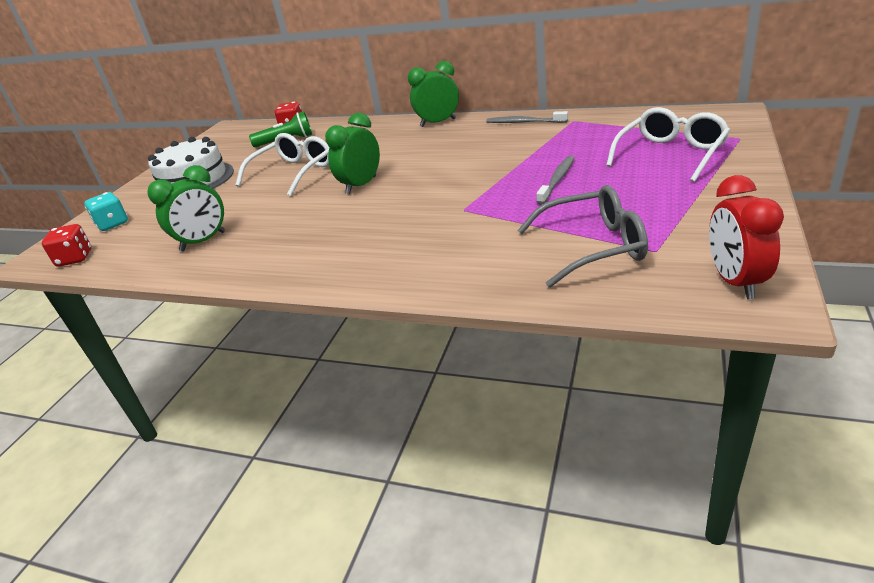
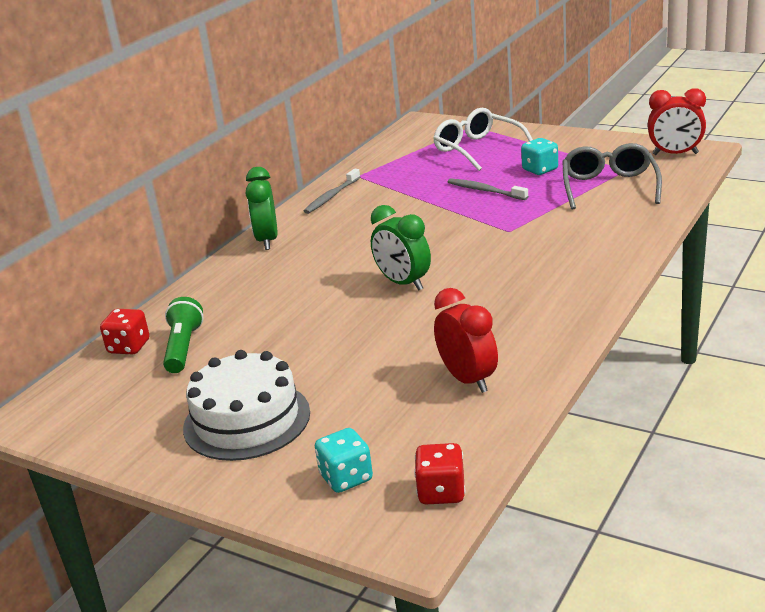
camera: 80 degrees left, 5 degrees down
(203, 241) = (468, 380): green clock -> red clock
(294, 172) = (315, 331): white glasses -> none
(627, 197) = (540, 170): none -> turquoise dice

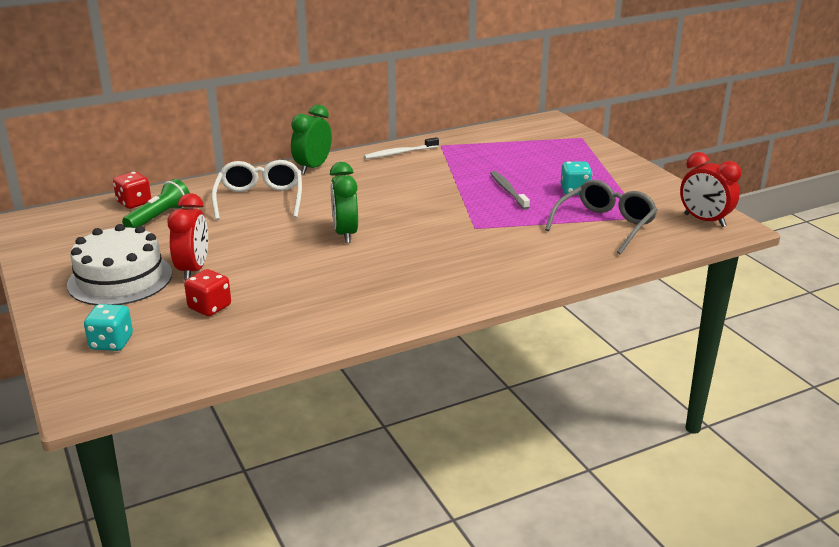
camera: 30 degrees right, 0 degrees up
(332, 196) = (400, 153): grey toothbrush -> white toothbrush
(441, 492) = (144, 381): red dice -> red dice (209, 307)
(468, 380) = (276, 318): red clock -> red clock (193, 270)
(477, 149) = (556, 157): white glasses -> white glasses (260, 199)

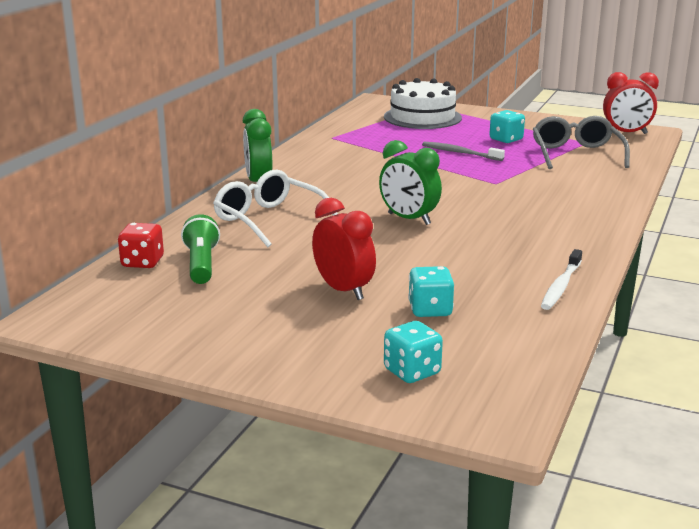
camera: 40 degrees left, 5 degrees down
(120, 279) = (290, 324): white cake -> white cake (422, 117)
(209, 307) = (430, 310): red dice -> turquoise dice
(400, 153) = (311, 152): white toothbrush -> white toothbrush (561, 286)

